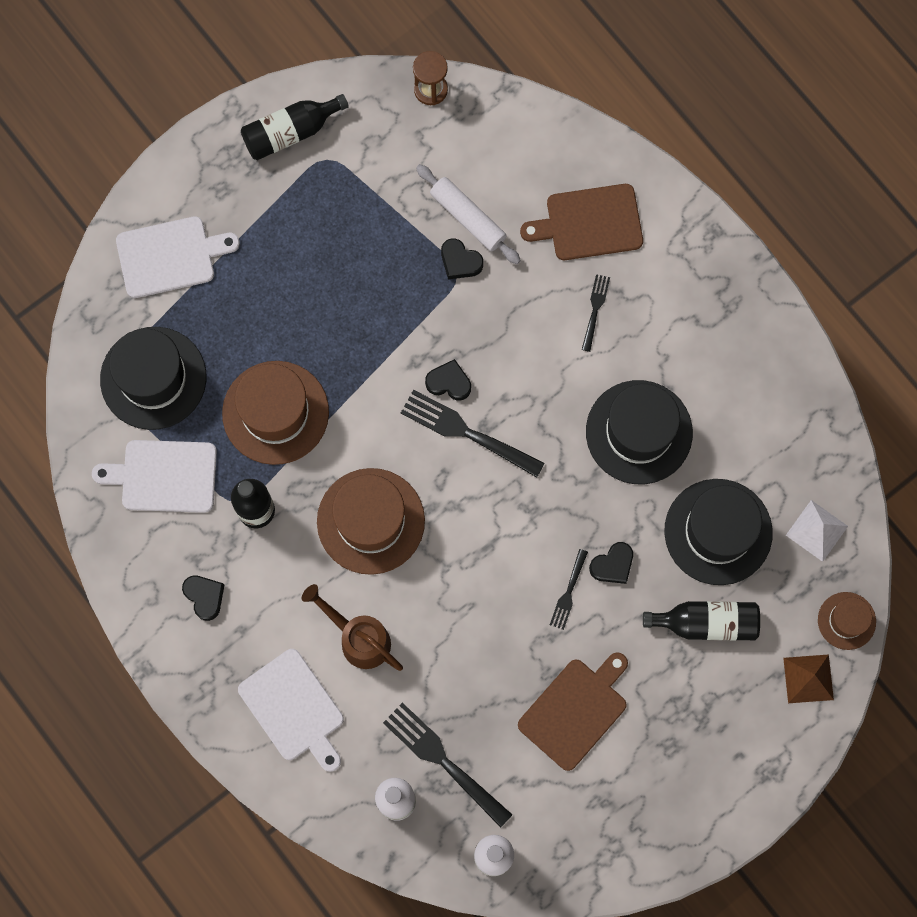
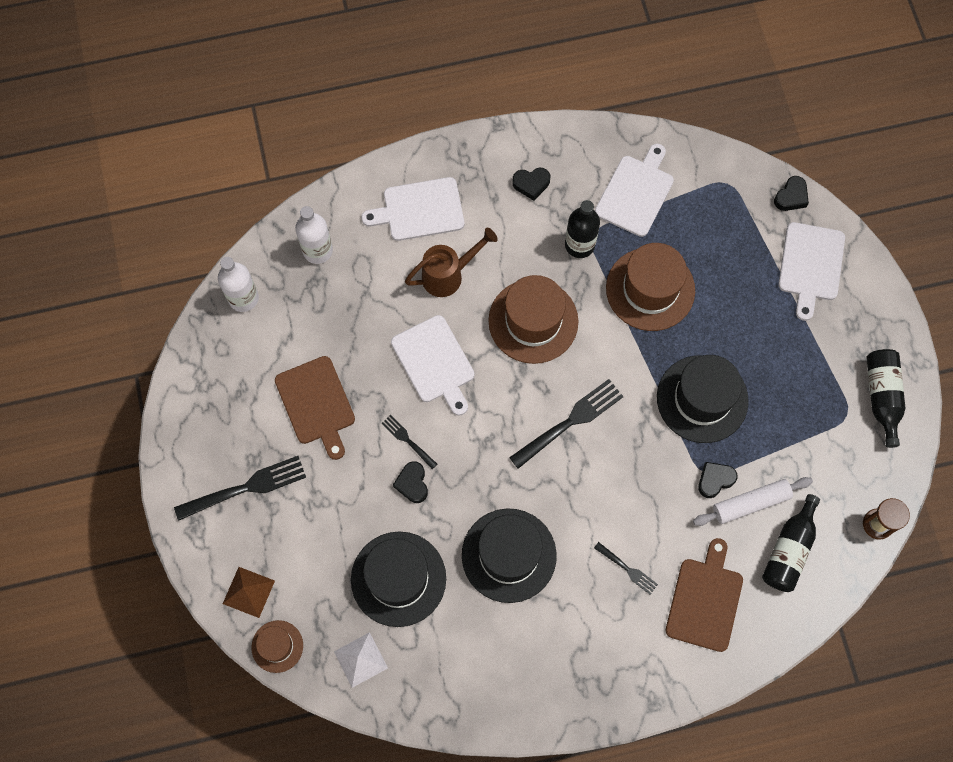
camera: 115 degrees right, 5 degrees down
(153, 378) = (716, 215): black hat -> black hat (702, 399)
(444, 762) = (328, 295): black fork -> black fork (245, 488)
(449, 382) = (617, 426): black heart -> black heart (791, 196)
(468, 605) = (434, 362): none -> white cutting board
(706, 623) = (331, 534): black bottle -> black bottle (789, 550)

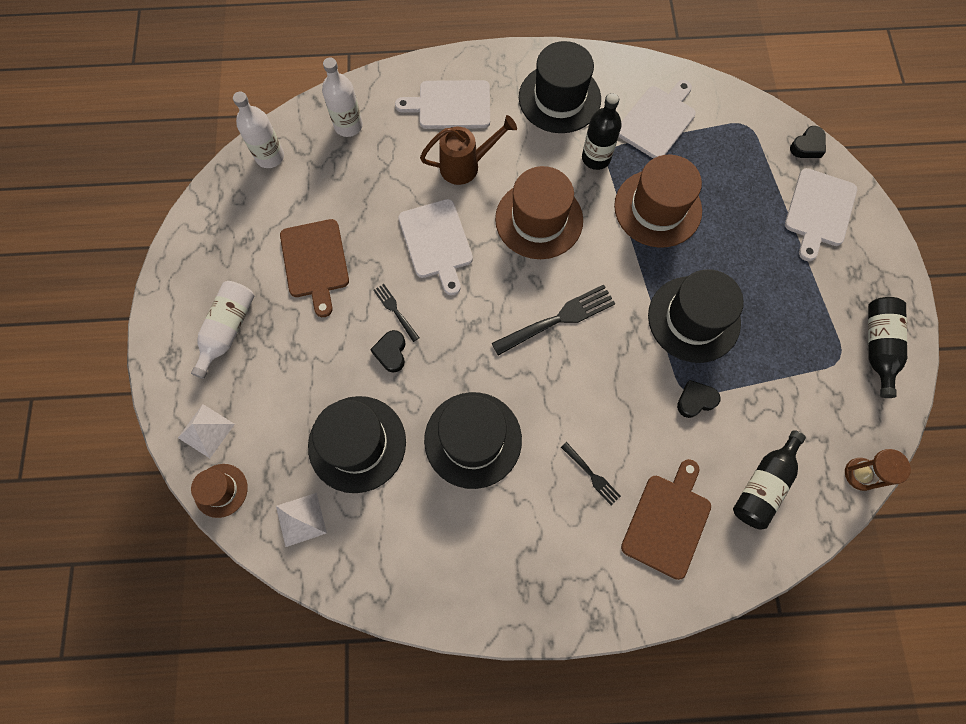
camera: 10 degrees right, 0 degrees up
(245, 488) = (228, 330): black fork -> white bottle
(248, 592) = (206, 430): brown pyramid -> white pyramid
(531, 184) = (559, 98): black heart -> black hat
(750, 503) = (729, 430): white rolling pin -> none

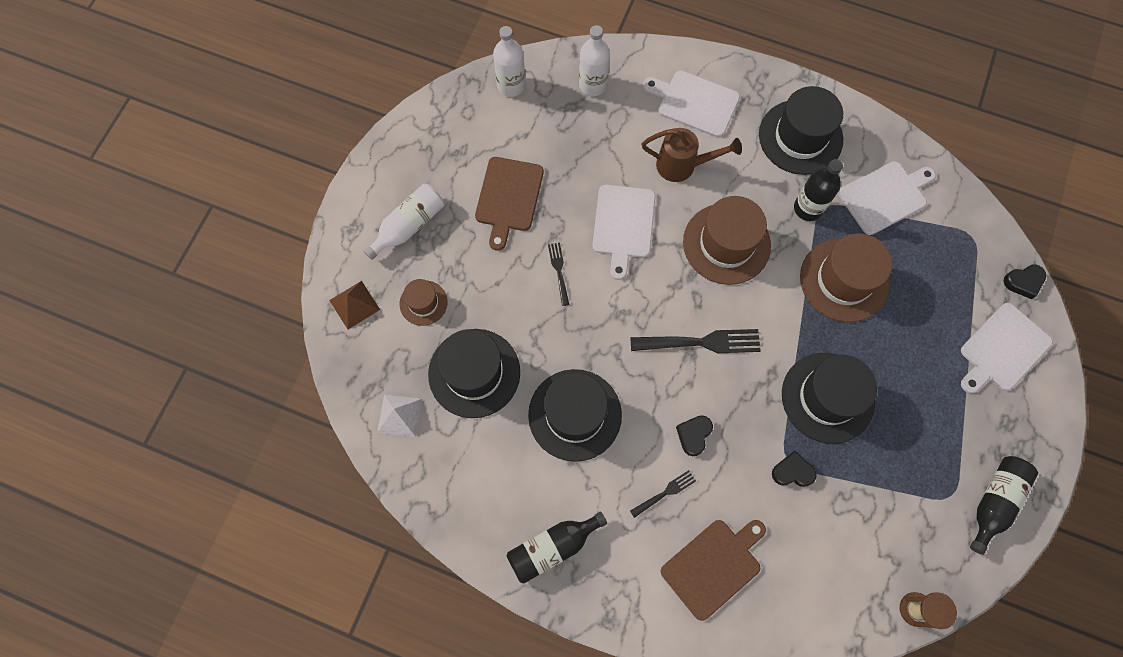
camera: 25 degrees right, 0 degrees up
(206, 430) = (354, 305): white pyramid -> brown pyramid
(221, 490) = (345, 360): brown hat -> brown hat (423, 303)
(391, 352) = (538, 307): black heart -> black heart (693, 435)
(591, 474) = (664, 493): black fork -> black fork turned 105 degrees counterclockwise
(763, 485) = (818, 575): black bottle -> black bottle (552, 547)

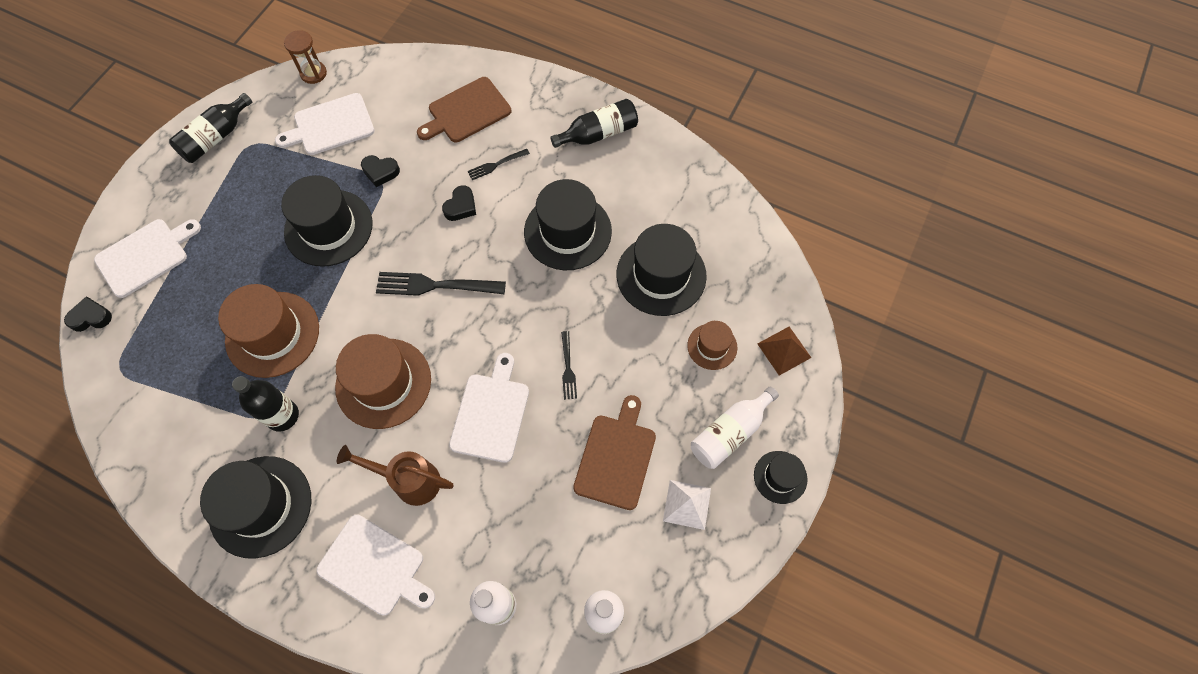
camera: 175 degrees left, 5 degrees down
(367, 193) = (780, 477): none -> black hat
(399, 415) = (732, 243): white pyramid -> white pyramid (687, 504)
(885, 196) = (192, 422): white cutting board -> white cutting board (330, 126)

